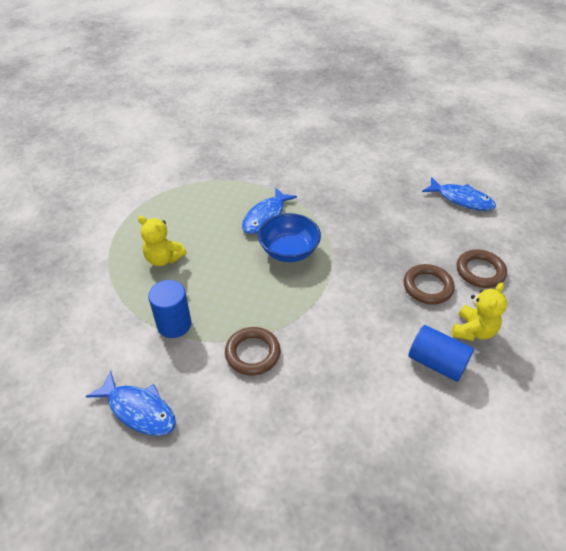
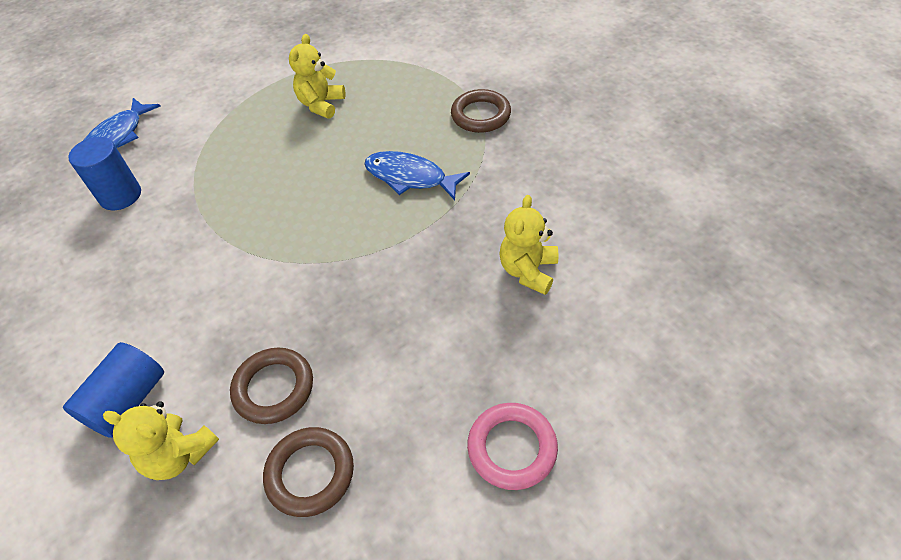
camera: 85 degrees right, 5 degrees up
(174, 324) = (221, 136): blue cylinder -> blue cylinder (120, 196)
(252, 353) = (172, 206): brown ring -> brown ring (481, 115)
(289, 251) = (343, 212): blue bowl -> none
(355, 179) = (528, 271): none -> yellow teddy bear
(461, 199) = (512, 448): blue fish -> pink ring

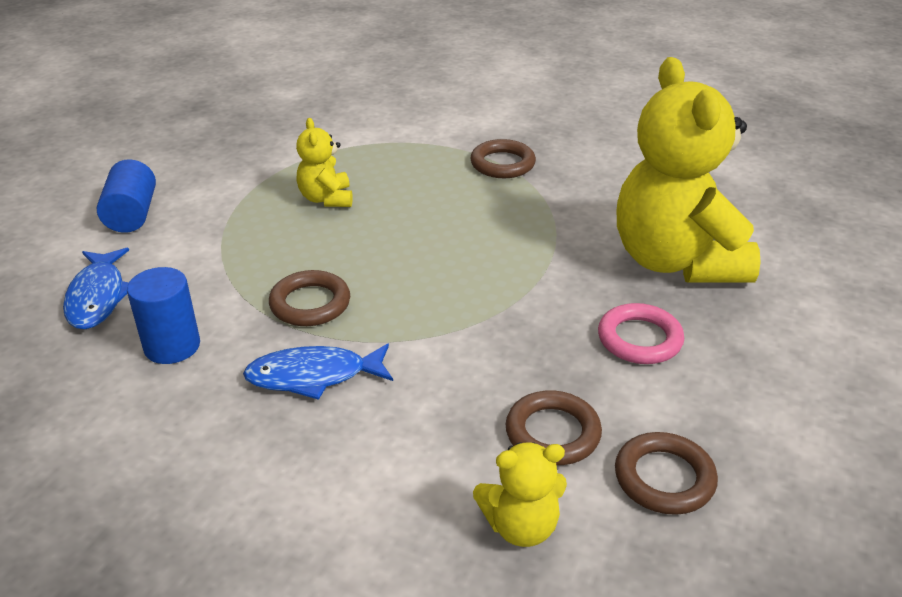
camera: 35 degrees left, 15 degrees down
(128, 401) = (410, 511): blue cylinder -> blue cylinder (132, 215)
(227, 196) = (310, 304): none -> brown ring
(410, 177) = (491, 229): blue fish -> blue fish (314, 376)
(512, 448) = (803, 383): pink ring -> pink ring (639, 339)
(528, 271) = (676, 261): yellow teddy bear -> yellow teddy bear, size x2.22

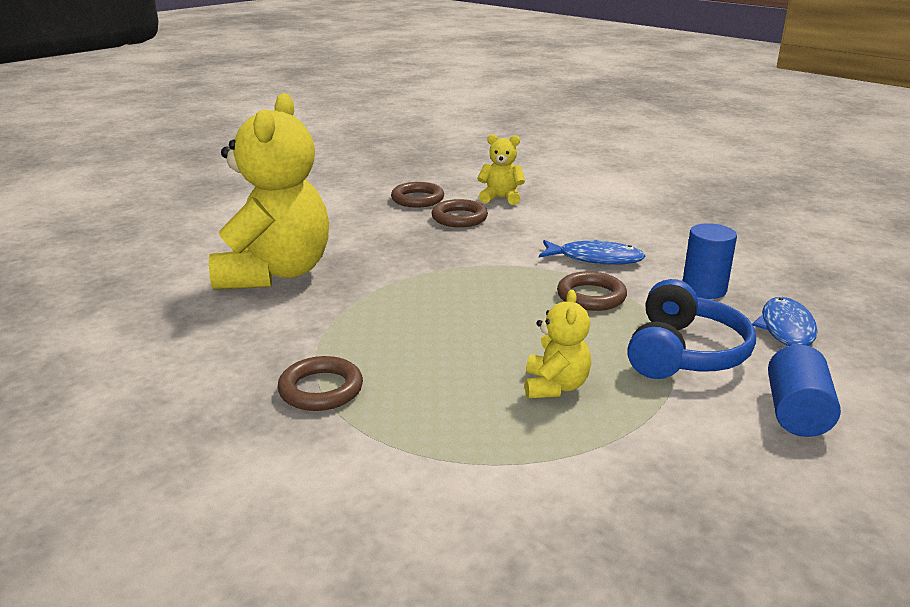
camera: 160 degrees left, 10 degrees down
(213, 251) = (684, 353): none -> blue headphones
(639, 339) = (363, 241): pink ring -> none

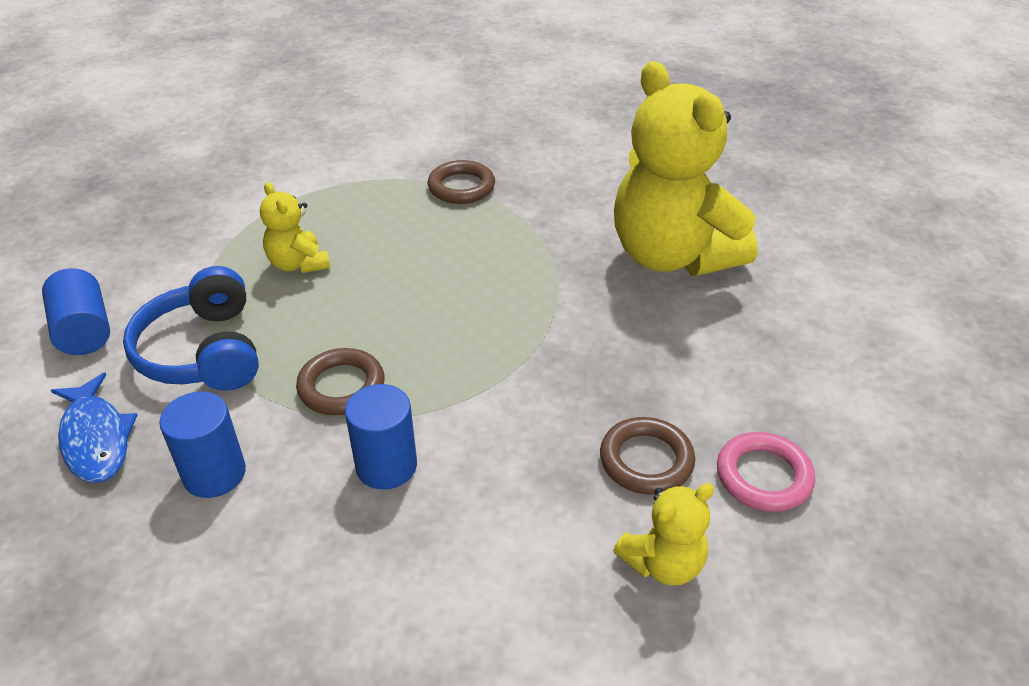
camera: 140 degrees right, 15 degrees up
(417, 199) = (763, 476): brown ring -> pink ring
(595, 258) = (386, 466): blue fish -> blue cylinder

